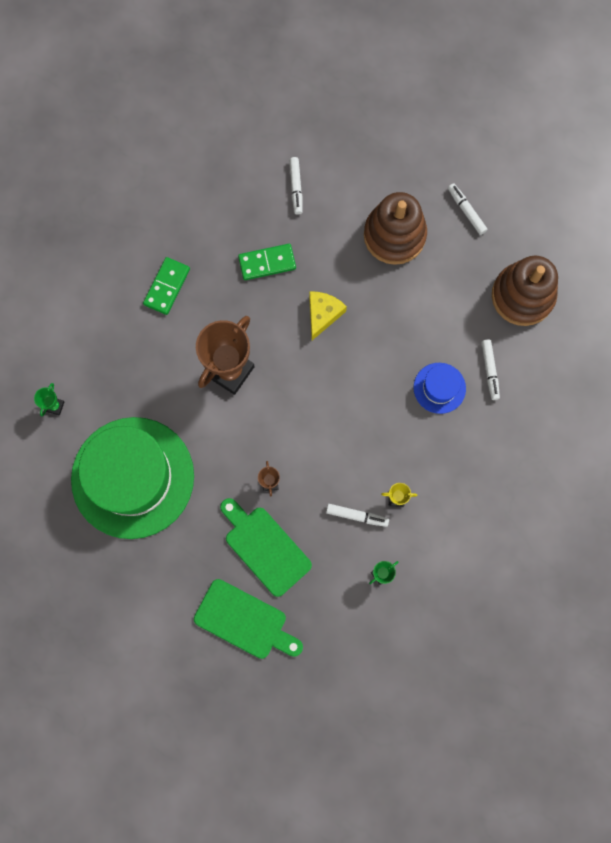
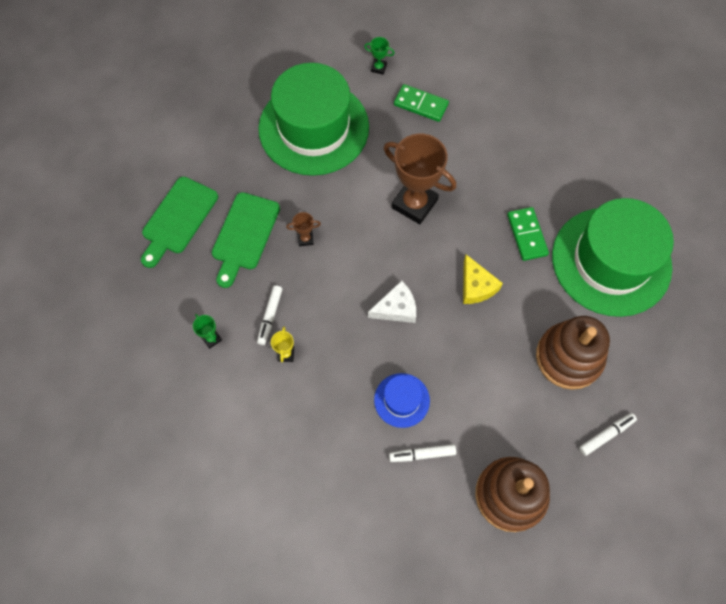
camera: 90 degrees right, 10 degrees down
(167, 287) = (495, 150): green domino -> green domino (421, 104)
(265, 547) = (244, 235): green cutting board -> green cutting board turned 150 degrees clockwise
(296, 187) = (611, 261): white marker -> green hat
(323, 314) = (476, 286): yellow cheese -> yellow cheese turned 45 degrees clockwise
(346, 391) = (396, 308): none -> white cheese

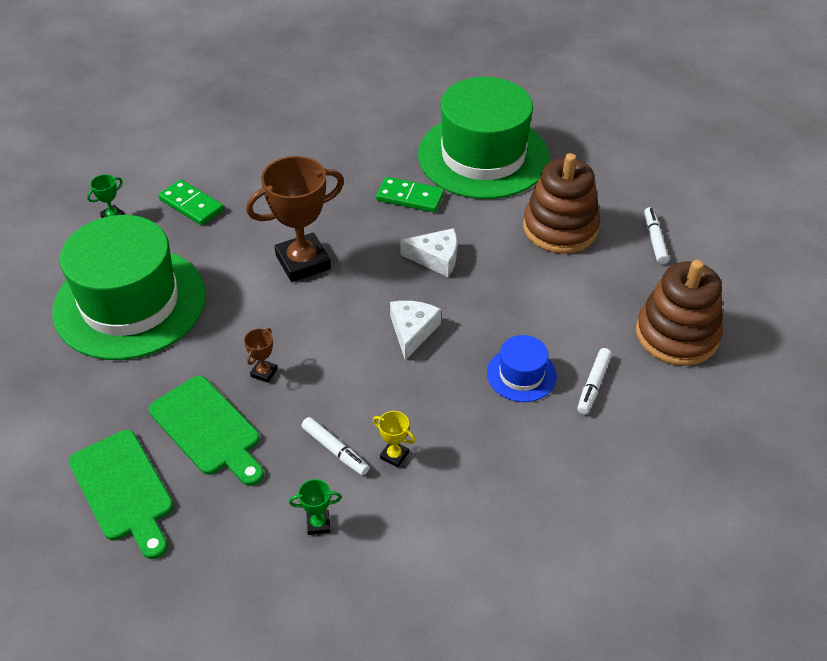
camera: 60 degrees left, 20 degrees down
(421, 104) = (191, 205): green domino -> green domino turned 75 degrees clockwise
(476, 286) = (436, 258): yellow cheese -> white cheese

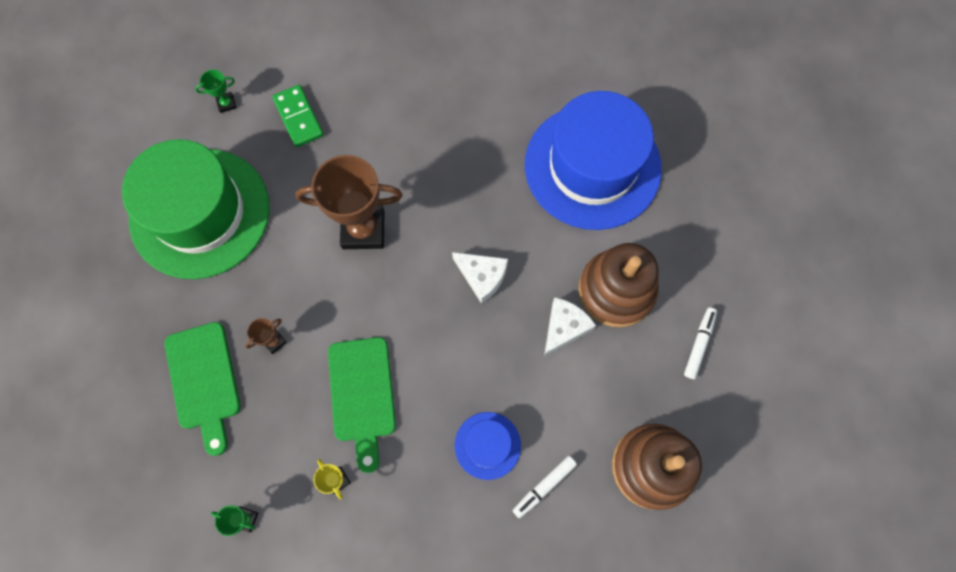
camera: 25 degrees right, 25 degrees up
(123, 490) = (115, 412): green cutting board -> green cutting board (362, 395)
(335, 450) = (293, 451): white marker -> none
(410, 197) = (496, 191): green domino -> none
(412, 331) = (418, 353): white cheese -> white cheese (564, 327)
(483, 156) = (592, 166): green hat -> blue hat

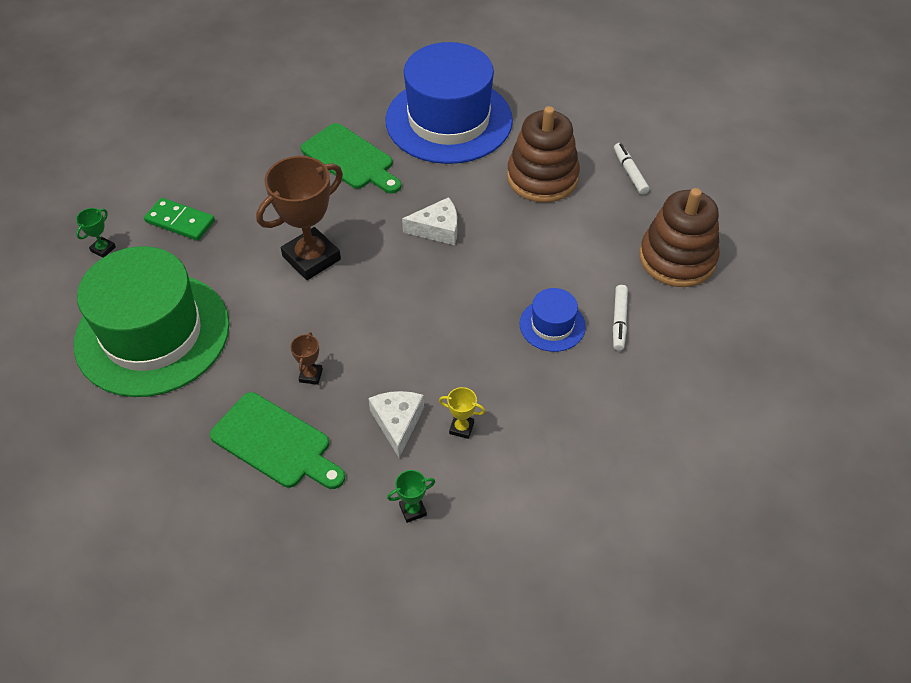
camera: 40 degrees left, 20 degrees down
(362, 395) = (422, 360): green cutting board -> green cutting board (350, 159)
(564, 327) = (530, 221): white cheese -> white cheese (397, 422)

